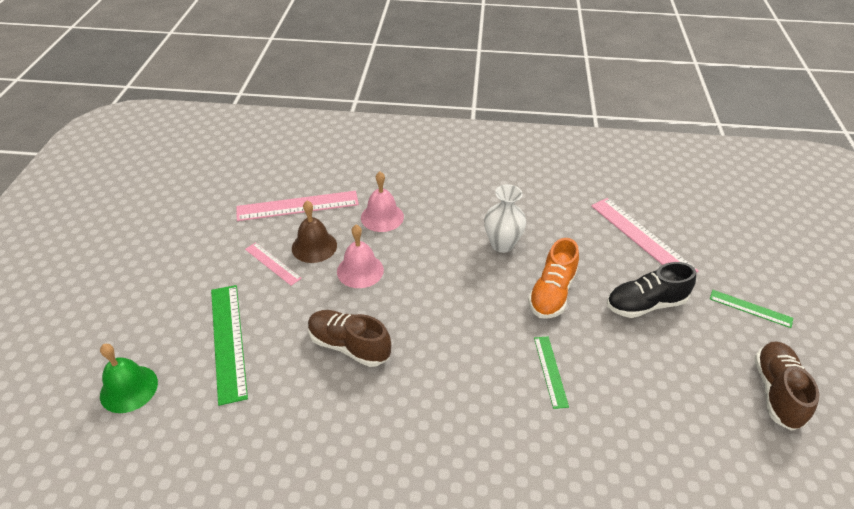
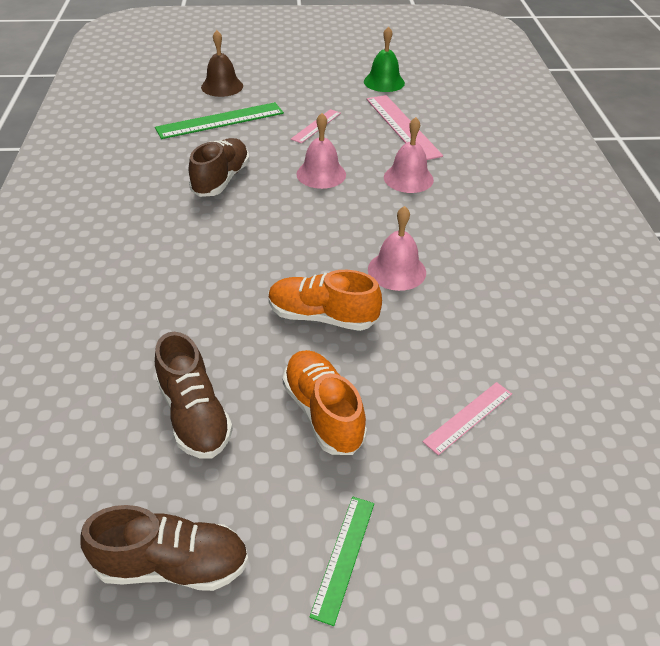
camera: 80 degrees right, 0 degrees up
(129, 388) = (170, 90): green bell -> green bell (384, 82)
(314, 246) = (347, 144): brown bell -> brown bell (222, 86)
(502, 244) = (397, 270): white vase -> pink bell
(550, 371) = (199, 316): green ruler -> none
(641, 237) = (468, 417): pink ruler -> pink ruler, size x0.56
(645, 304) = (323, 412): black shoe -> orange shoe
(656, 377) = (194, 415): none -> brown shoe

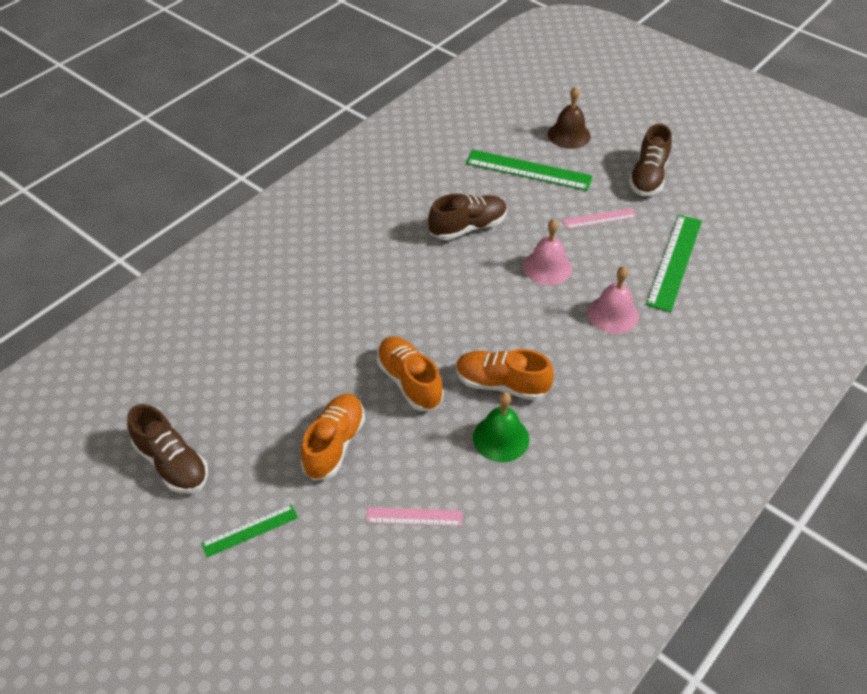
camera: 45 degrees right, 5 degrees up
(194, 415) = (266, 390): brown shoe -> brown shoe (648, 177)
(384, 82) = (720, 205): green bell -> green bell (501, 438)
(397, 270) = (501, 384): pink bell -> orange shoe
(402, 126) = (675, 262): pink ruler -> green ruler

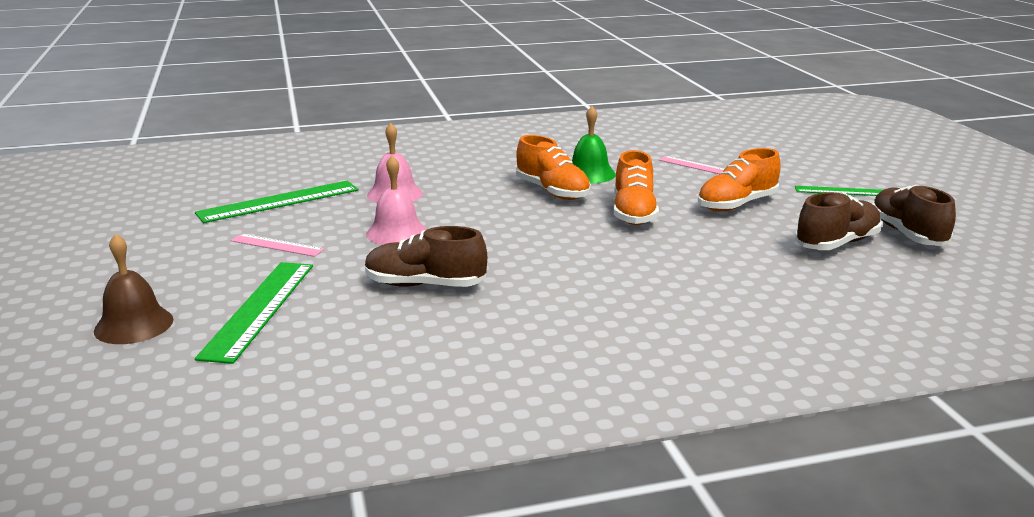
camera: 145 degrees left, 25 degrees down
(528, 170) = (259, 309): green ruler -> green ruler turned 45 degrees clockwise
(648, 177) = (155, 256): brown shoe -> brown shoe (837, 243)

